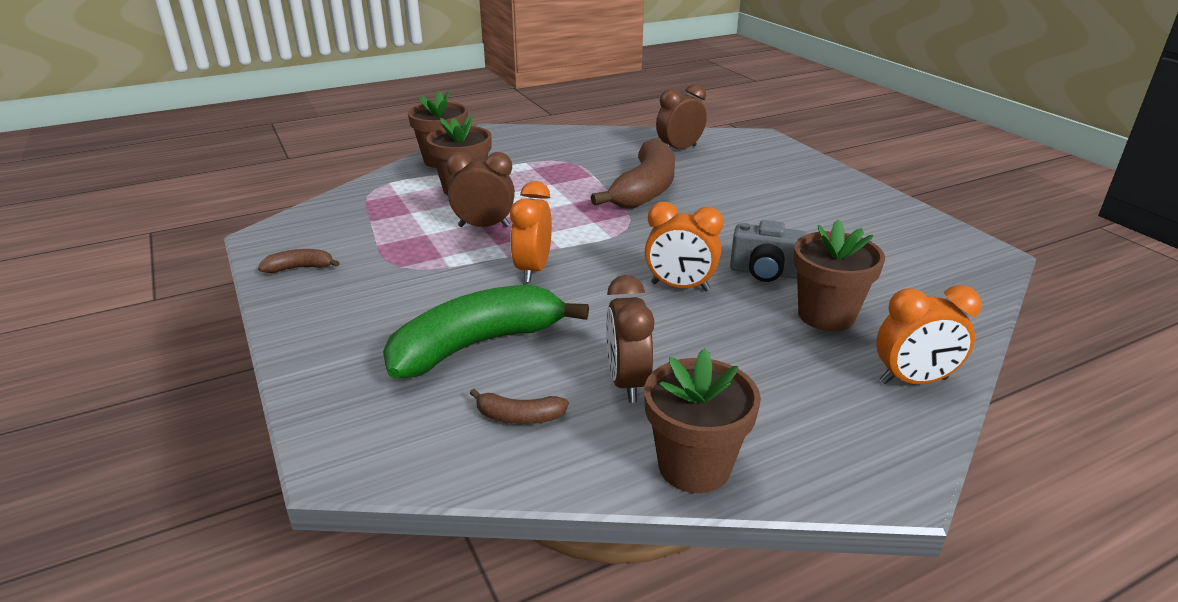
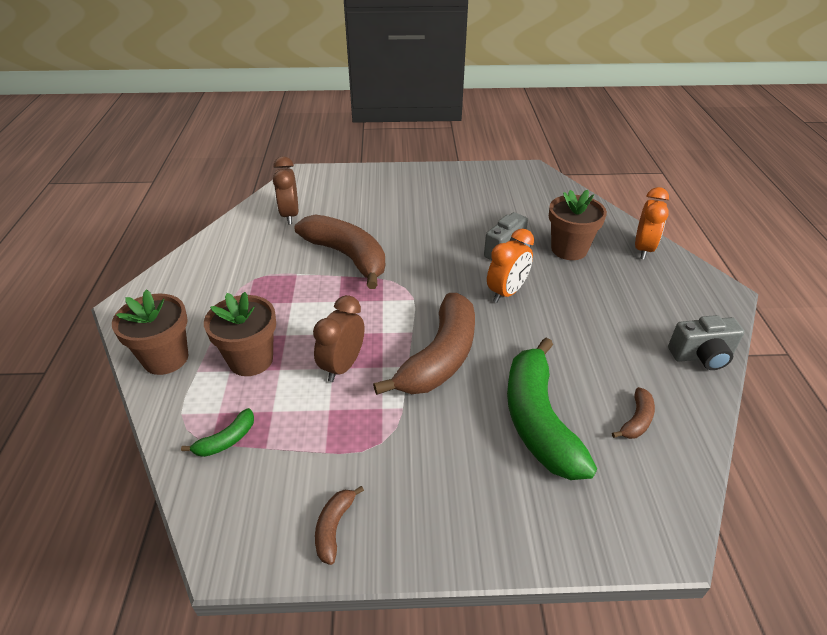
camera: 65 degrees left, 10 degrees up
(370, 205) = (226, 440): none -> green banana
(533, 270) = (440, 357): orange clock -> brown banana
(627, 382) = (612, 356): brown clock -> none
(694, 466) = (701, 356): brown flower pot -> grey camera

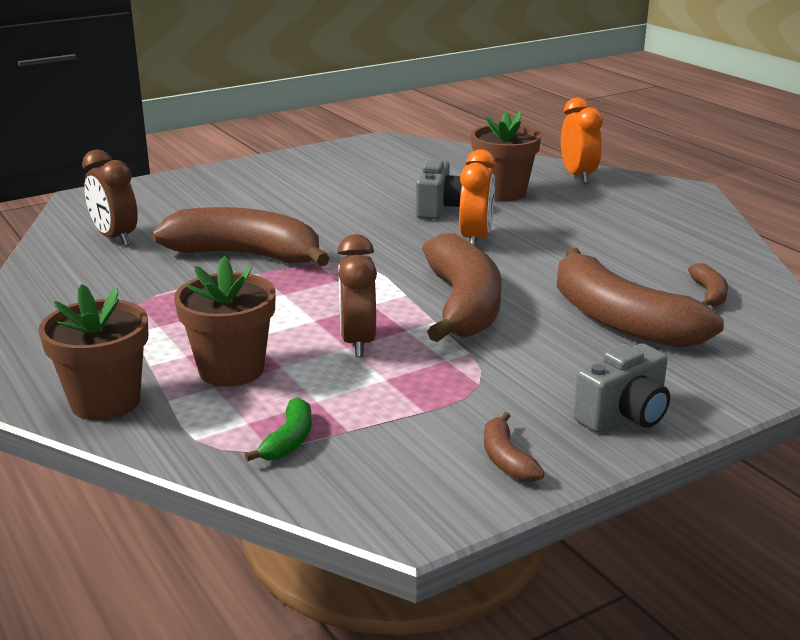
camera: 30 degrees left, 15 degrees down
(538, 420) = (620, 320): green banana -> brown banana
(701, 356) = (716, 237): grey camera -> grey camera (624, 416)

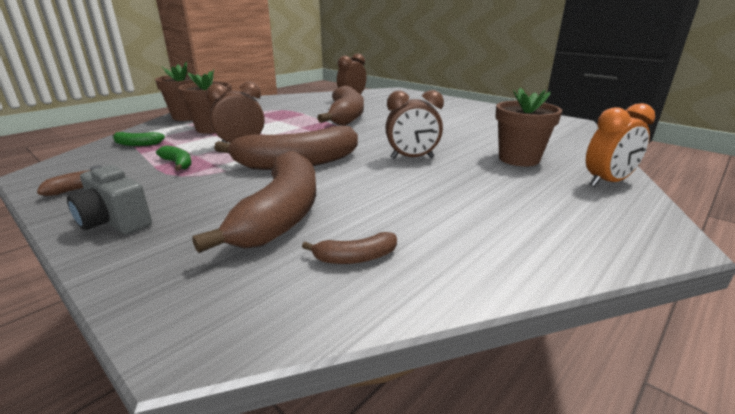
camera: 75 degrees right, 0 degrees up
(424, 391) = (178, 163): none -> green banana
(438, 208) = (459, 144): grey camera -> none
(476, 239) = (412, 158): orange clock -> brown clock
(620, 320) = (281, 214): brown banana -> brown banana turned 150 degrees clockwise

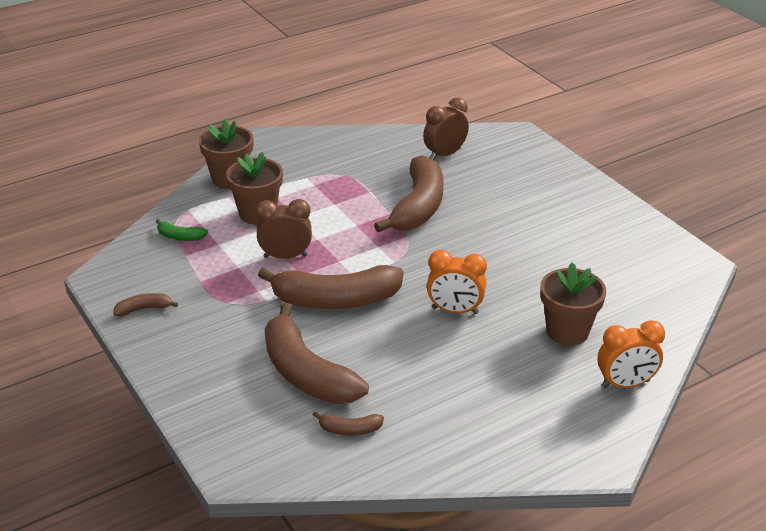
camera: 15 degrees right, 10 degrees up
(115, 222) = (178, 358): grey camera -> none
(178, 163) = (222, 281): green banana -> none
(281, 214) = (306, 373): brown banana -> brown banana turned 120 degrees clockwise
(412, 158) = (455, 310): brown clock -> orange clock

